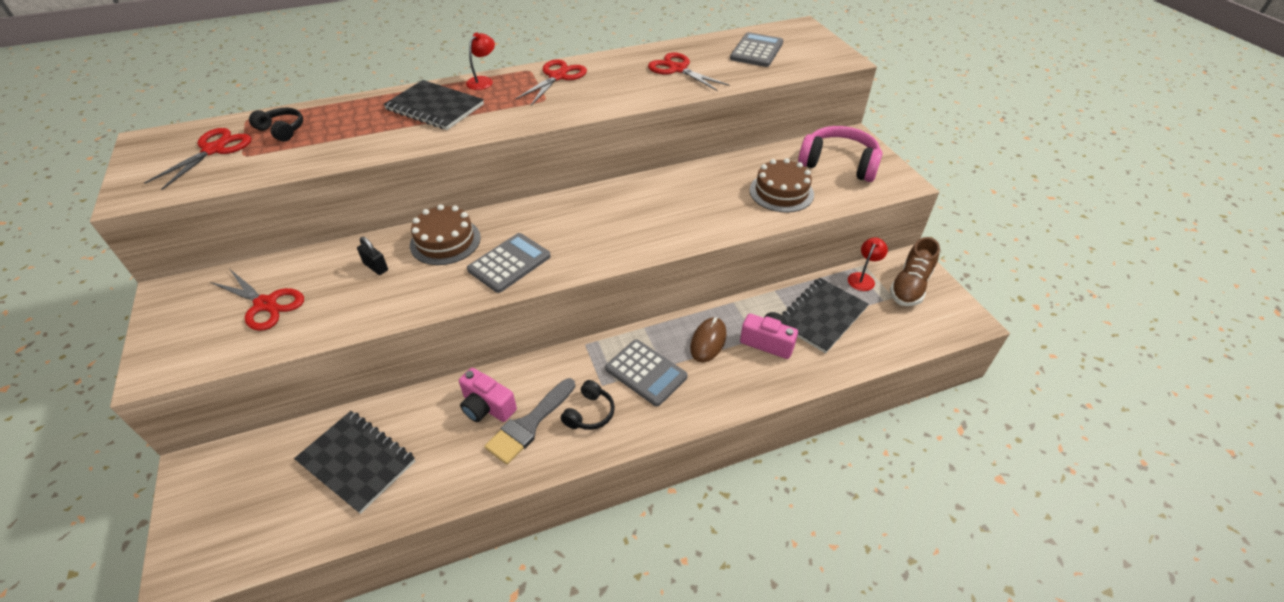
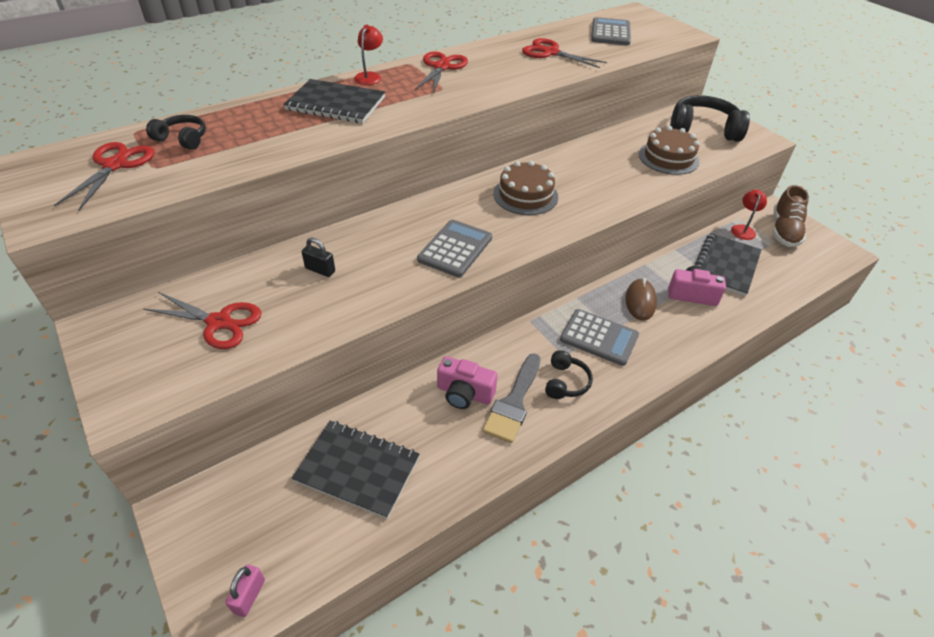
camera: 15 degrees left, 0 degrees up
(216, 557) = (249, 596): none -> pink padlock
(445, 241) = (379, 237): brown cake -> brown cake (525, 195)
(838, 164) = (703, 129): pink headphones -> black headphones

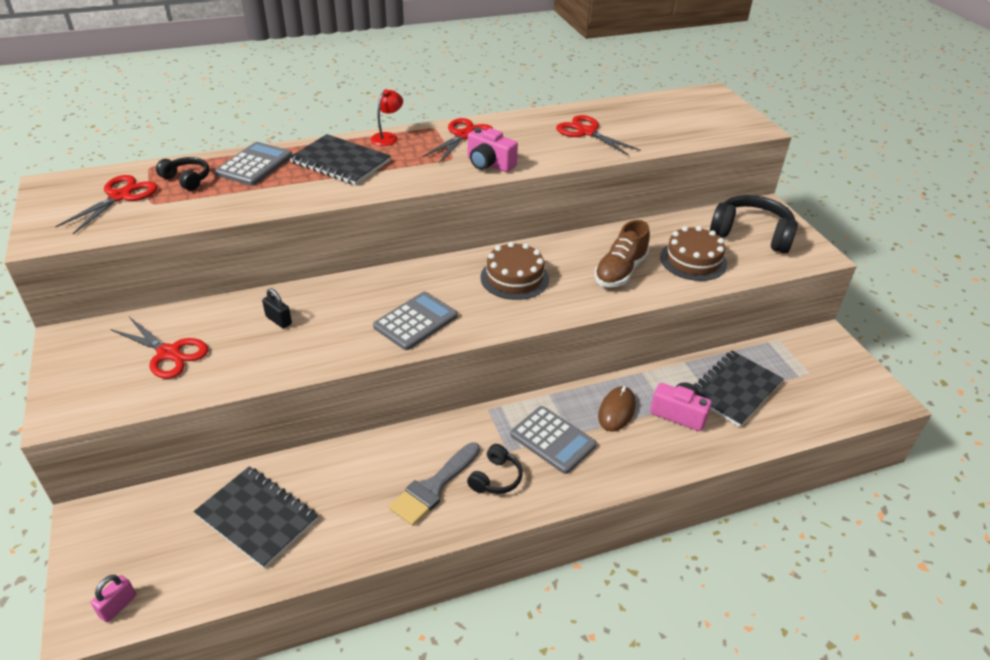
camera: 15 degrees right, 5 degrees down
(464, 393) = (389, 468): pink camera -> pink camera (489, 164)
(610, 33) = (667, 116): grey calculator -> grey calculator (255, 165)
(743, 229) = (777, 353): red lamp -> none
(784, 231) = (826, 362): brown shoe -> brown shoe (620, 271)

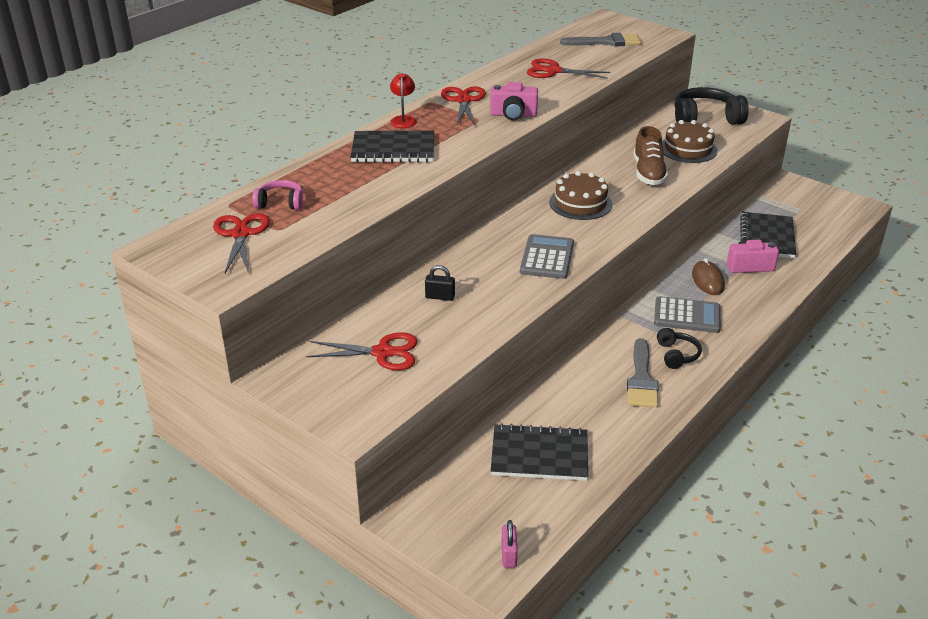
camera: 30 degrees left, 5 degrees down
(187, 179) = (280, 203): black headphones -> pink headphones
(255, 165) = (323, 174): grey calculator -> none
(680, 118) = (606, 42): none -> grey brush

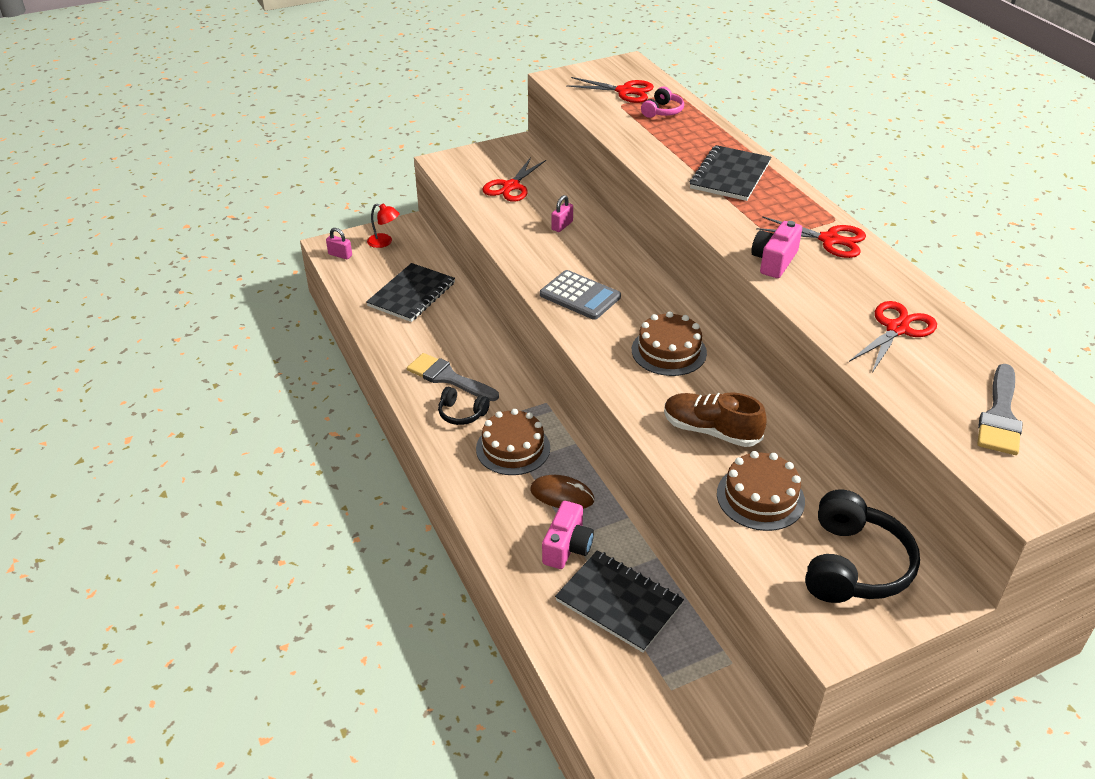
camera: 115 degrees right, 5 degrees up
(403, 119) = (796, 194): red lamp -> red lamp (384, 242)
(440, 297) = (562, 226): black padlock -> pink padlock
(687, 316) = (513, 448): grey calculator -> brown cake

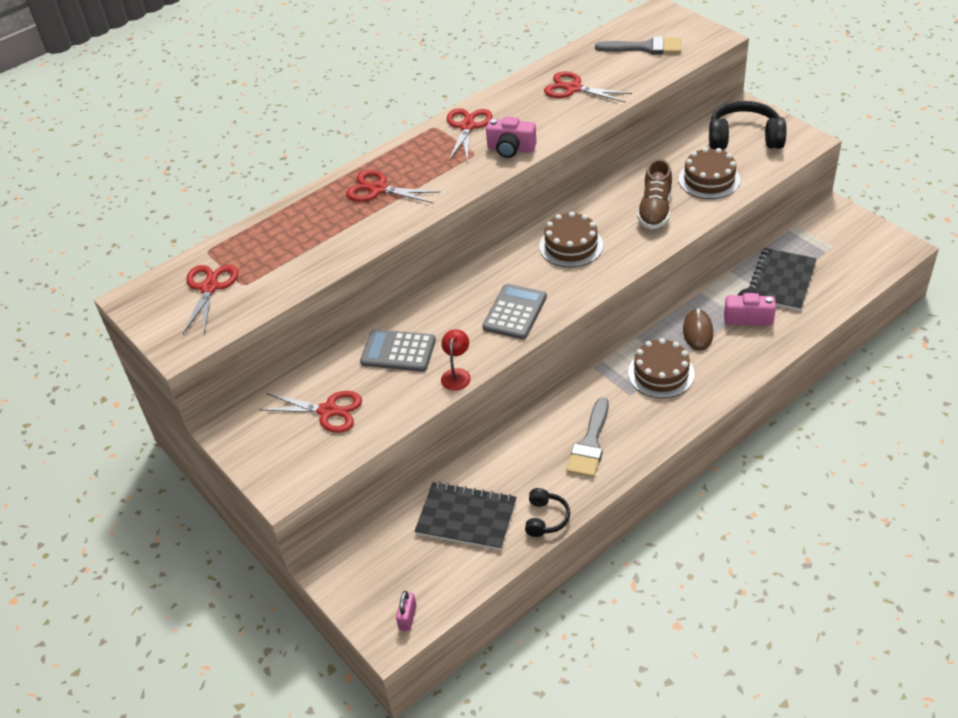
camera: 100 degrees left, 5 degrees up
(384, 242) = (369, 581): red lamp -> red lamp (457, 374)
(462, 413) = (634, 419): black headphones -> black headphones (546, 518)
(562, 226) = (398, 351): pink padlock -> grey calculator
(662, 111) = (254, 252): pink headphones -> none
(730, 175) = (378, 189): black notebook -> red scissors

